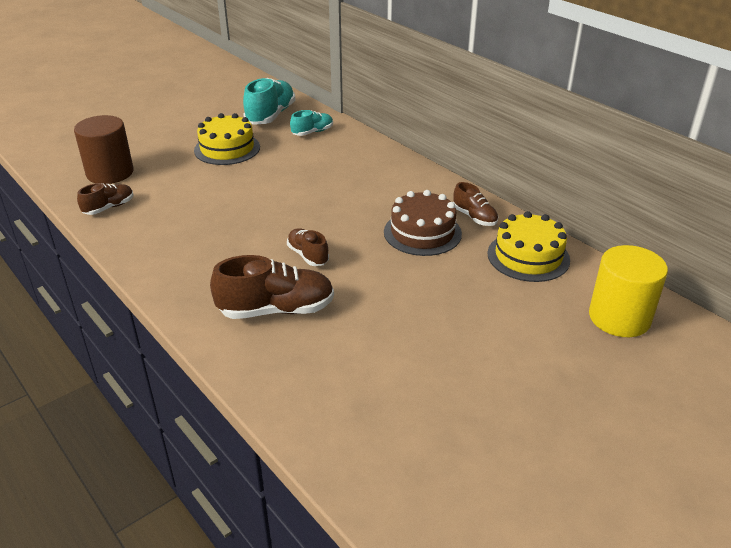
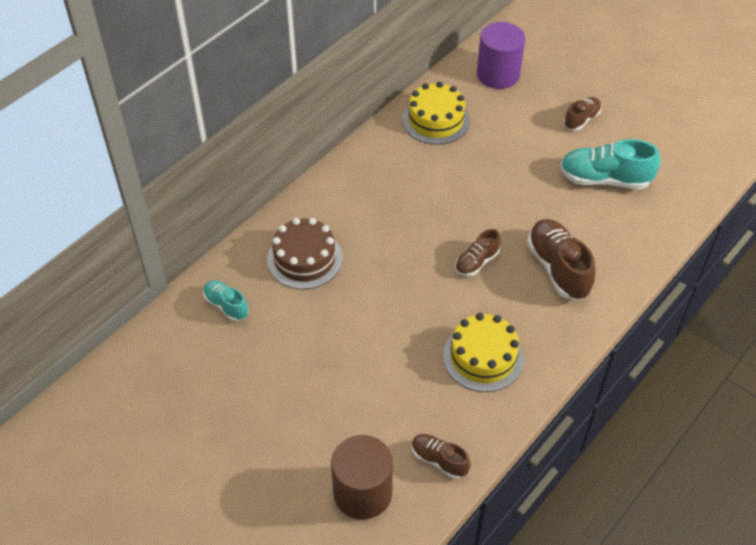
camera: 100 degrees left, 15 degrees up
(227, 149) = (281, 383): yellow cake -> yellow cake (483, 357)
(270, 116) = (183, 360): turquoise shoe -> turquoise shoe (604, 179)
(422, 233) = (418, 187): brown cake -> brown cake (304, 259)
(474, 217) = (384, 154): brown shoe -> brown shoe (581, 119)
(619, 318) = (498, 74): yellow cylinder -> purple cylinder

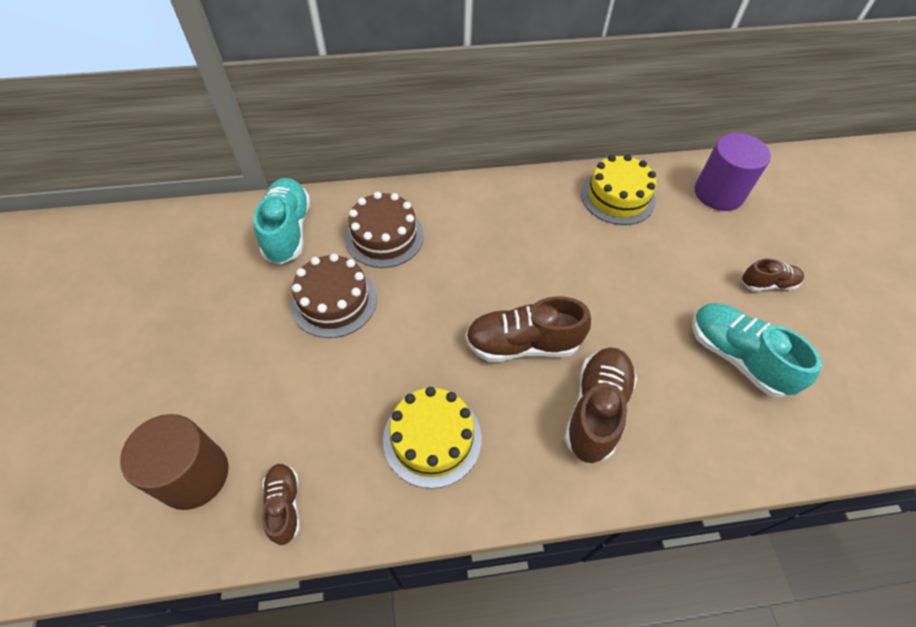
camera: 40 degrees right, 5 degrees up
(226, 306) = (288, 231): turquoise shoe -> turquoise shoe, size x1.75
(322, 327) = (334, 301): none -> brown cake
(476, 262) = (522, 344): brown shoe -> brown shoe, size x1.75

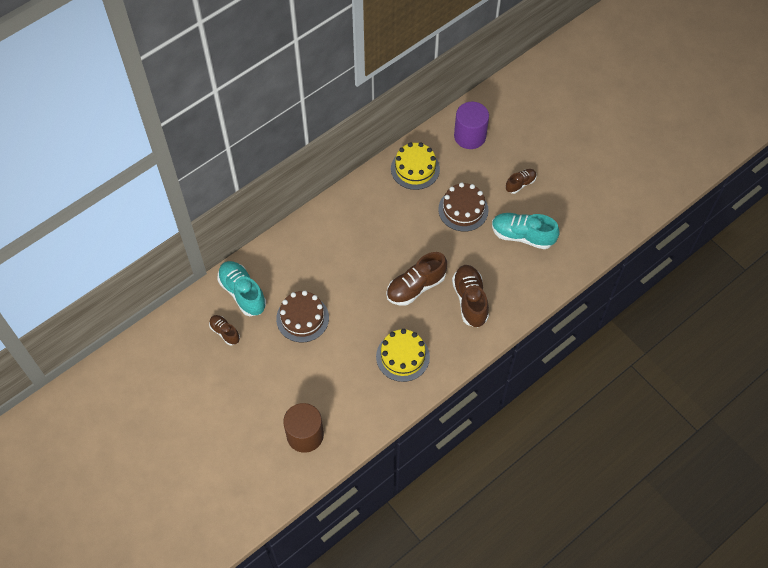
camera: 30 degrees left, 5 degrees up
(284, 505) = (357, 422): brown shoe -> brown shoe (225, 332)
(384, 236) = (300, 266): brown cake -> brown cake (463, 209)

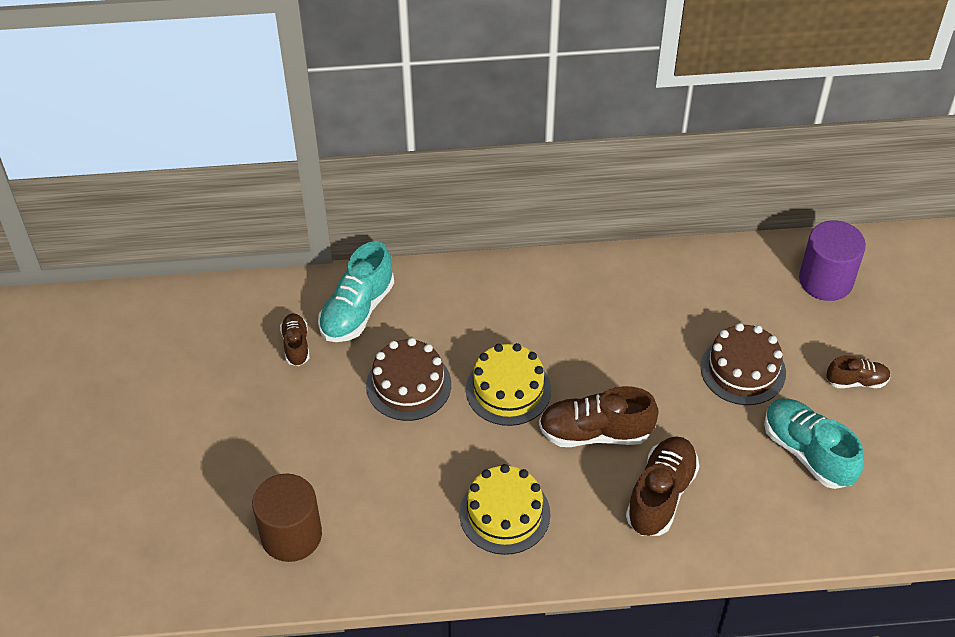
camera: 35 degrees right, 10 degrees down
(242, 293) = (357, 310): turquoise shoe -> turquoise shoe turned 150 degrees counterclockwise
(415, 169) = (712, 281): yellow cake -> yellow cake (508, 389)

